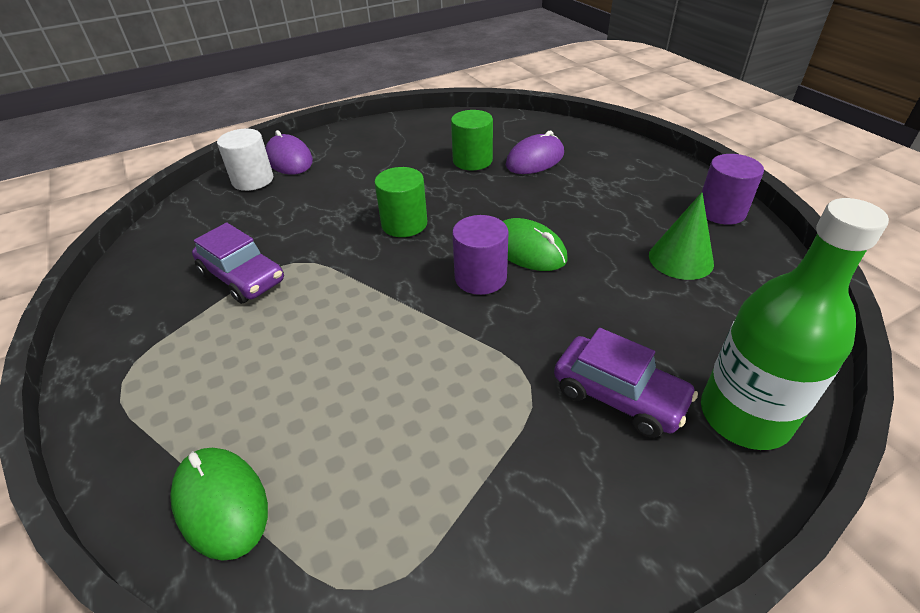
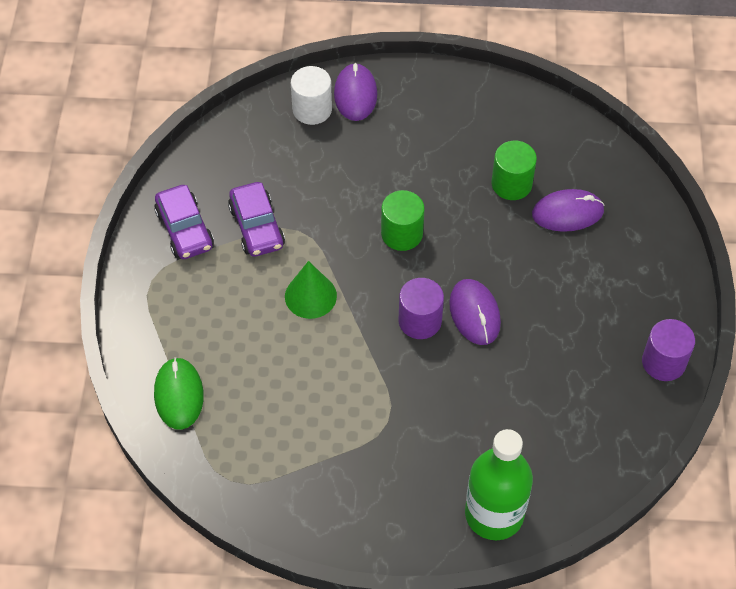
camera: 30 degrees right, 15 degrees up
(527, 249) = (474, 313): green mouse -> purple mouse
(618, 396) = (433, 459): purple car -> purple car (185, 229)
(680, 259) = (579, 387): green cone -> green cone (310, 296)

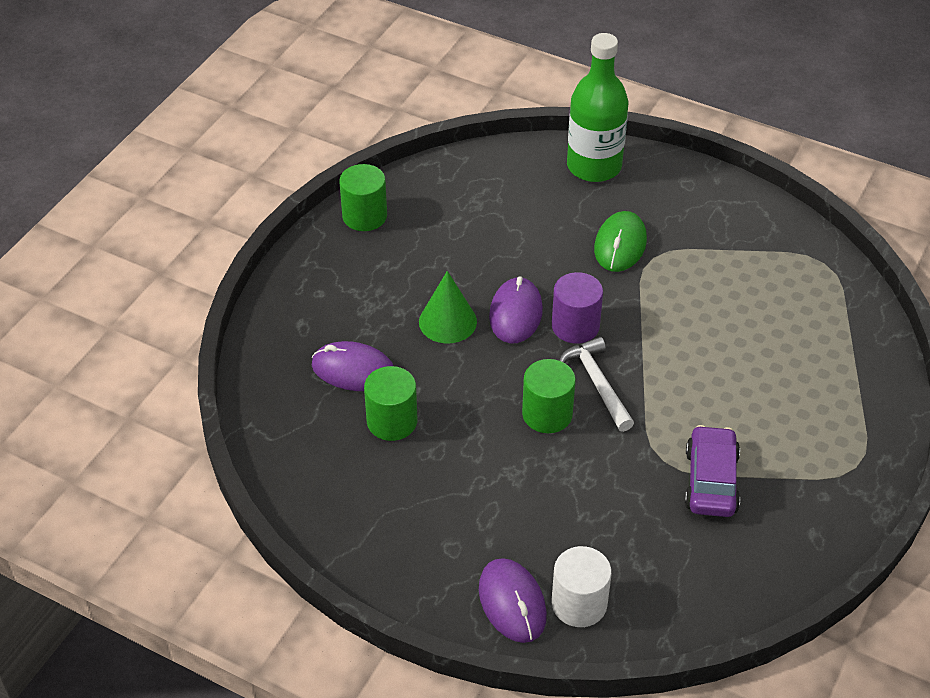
camera: 155 degrees left, 10 degrees down
(179, 395) = (855, 346): green mouse -> green mouse (620, 245)
(185, 229) = (799, 509): purple car -> none
(310, 296) = (679, 388): green cone -> green cone (447, 321)
(355, 94) = (512, 602): purple mouse -> purple mouse turned 45 degrees counterclockwise
(377, 274) = (597, 383): none -> white hammer
(663, 362) = (364, 216): purple cylinder -> green cylinder

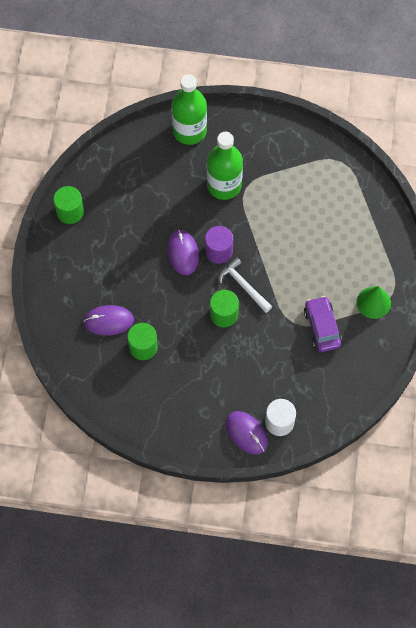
camera: 20 degrees left, 20 degrees up
(447, 321) = (147, 271): green cone -> green cone (373, 302)
(620, 245) = (224, 185): green mouse -> green bottle

